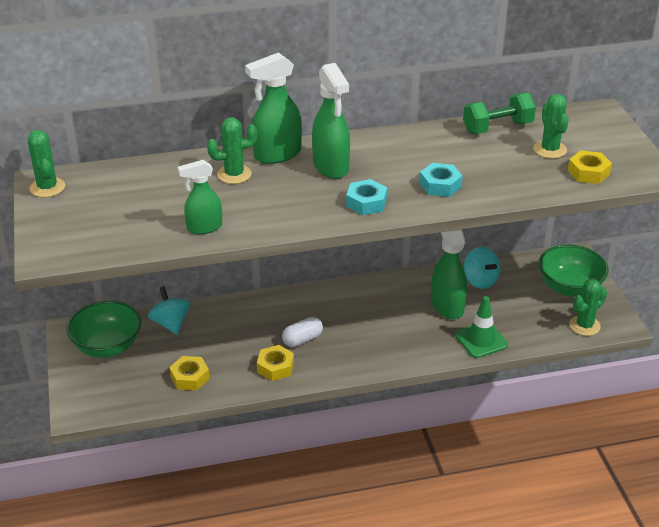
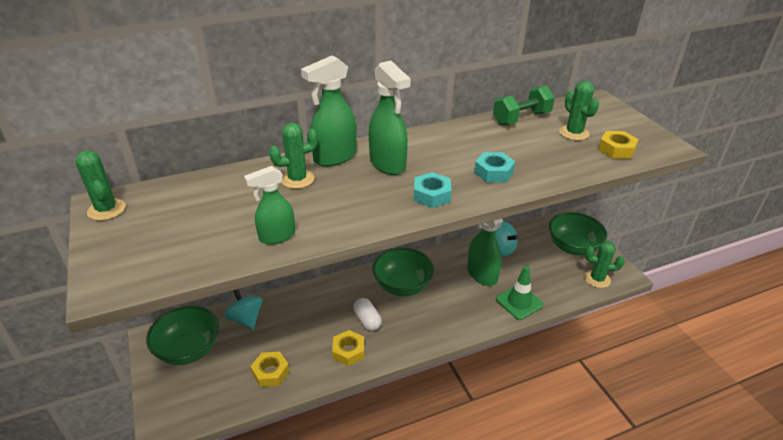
camera: 10 degrees left, 0 degrees up
(302, 339) = (367, 320): white capsule -> white capsule turned 75 degrees counterclockwise
(351, 309) = (402, 286): none -> green bowl
(584, 326) = (597, 279): green cactus -> green cactus turned 60 degrees clockwise

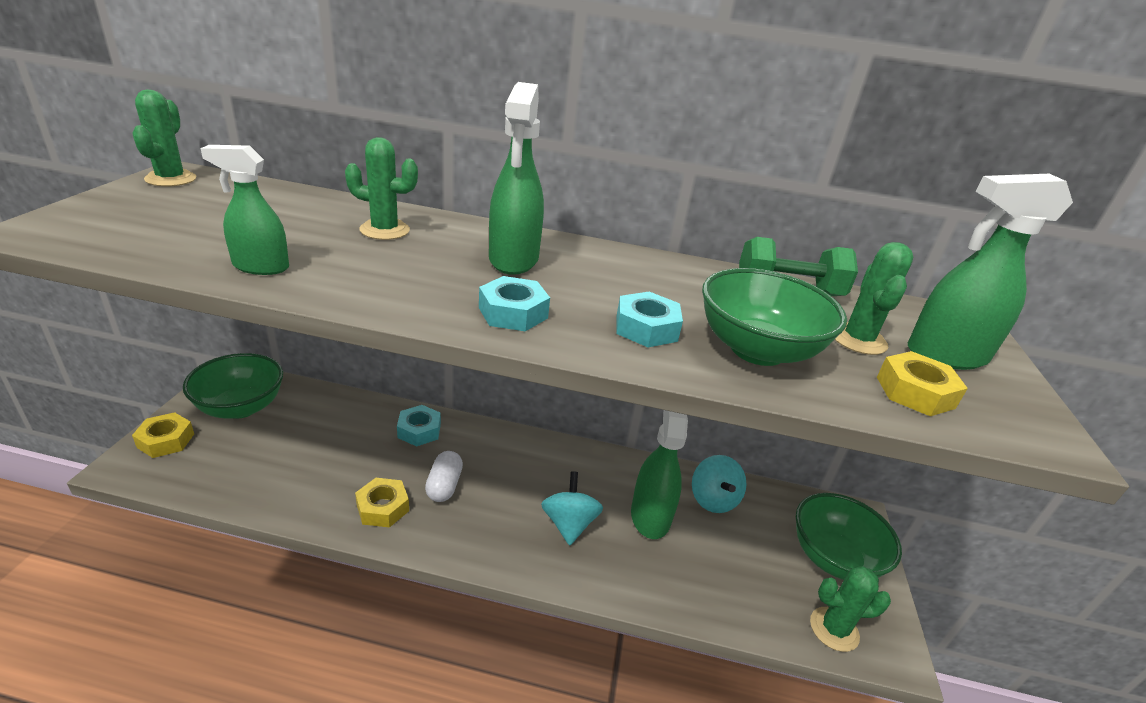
camera: 30 degrees right, 5 degrees down
(246, 319) = (326, 408): turquoise spinning top -> turquoise spinning top (569, 524)
(271, 372) = (280, 478): yellow nut -> yellow nut (166, 440)
(318, 299) = (419, 430): none -> turquoise nut
(334, 157) = (462, 229): green spray bottle -> green spray bottle (945, 355)
(402, 286) = (530, 471): green bowl -> green bowl (757, 350)
(519, 302) = (668, 585): green traffic cone -> none
(597, 279) = (834, 629): green cactus -> green cactus turned 45 degrees counterclockwise

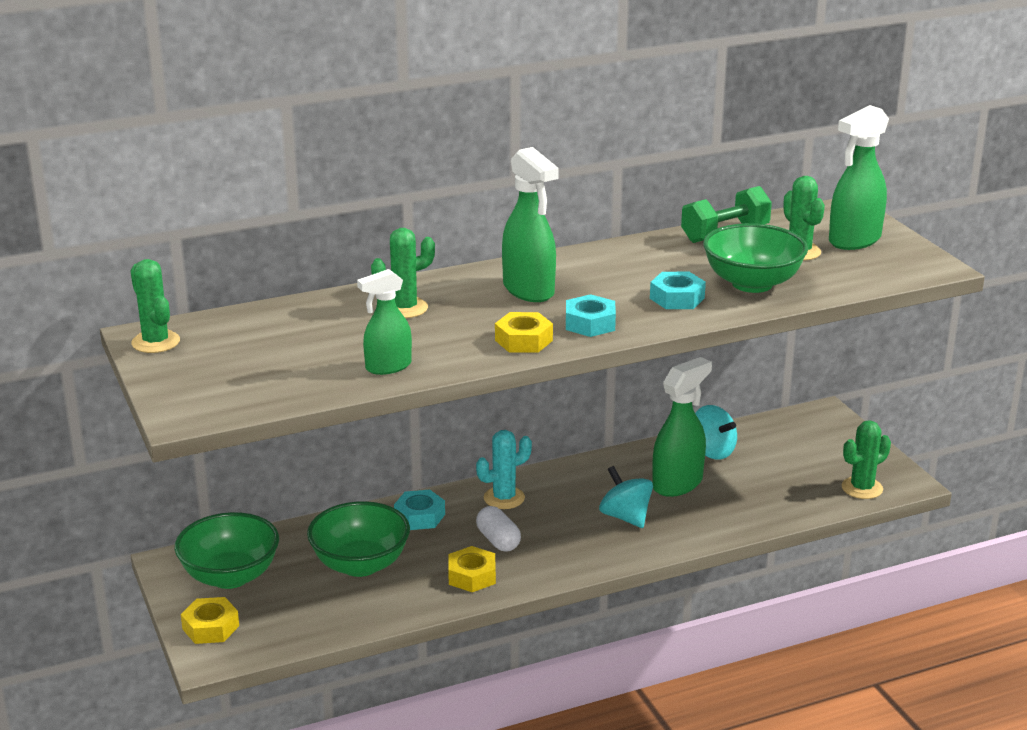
camera: 30 degrees left, 5 degrees down
(496, 449) = (504, 498): none -> turquoise cactus
(650, 516) = (678, 484): green spray bottle -> green spray bottle turned 75 degrees clockwise
(833, 558) = (828, 448): green bowl -> green bowl (360, 564)
(915, 392) = (856, 271): yellow nut -> yellow nut (523, 340)

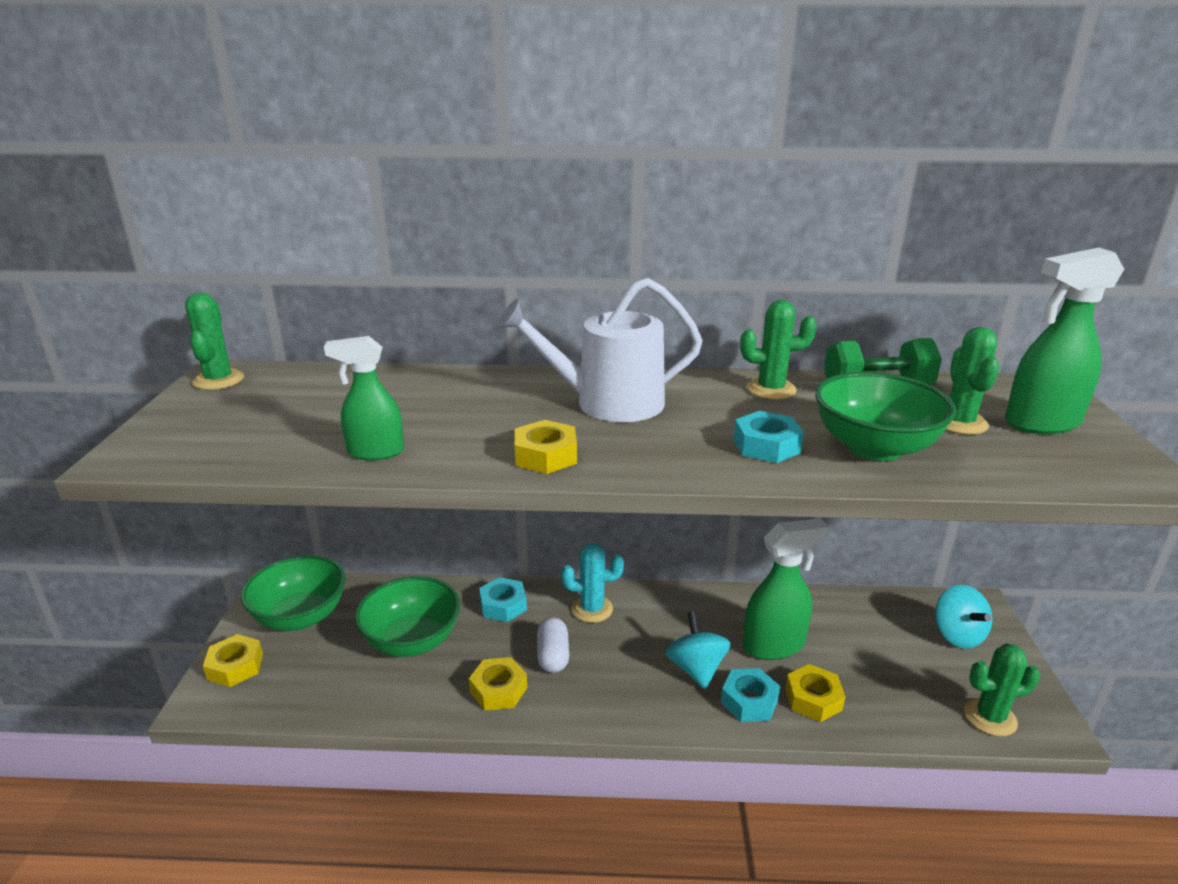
camera: 25 degrees right, 0 degrees up
(405, 308) = (467, 395): green cactus -> green cactus (771, 389)
(529, 290) = (608, 403): green spray bottle -> white watering can
(590, 323) = (638, 453): turquoise nut -> turquoise nut (749, 701)
(712, 451) = (831, 617): turquoise spinning top -> turquoise spinning top (957, 635)
(729, 512) = (813, 699): none -> yellow nut

